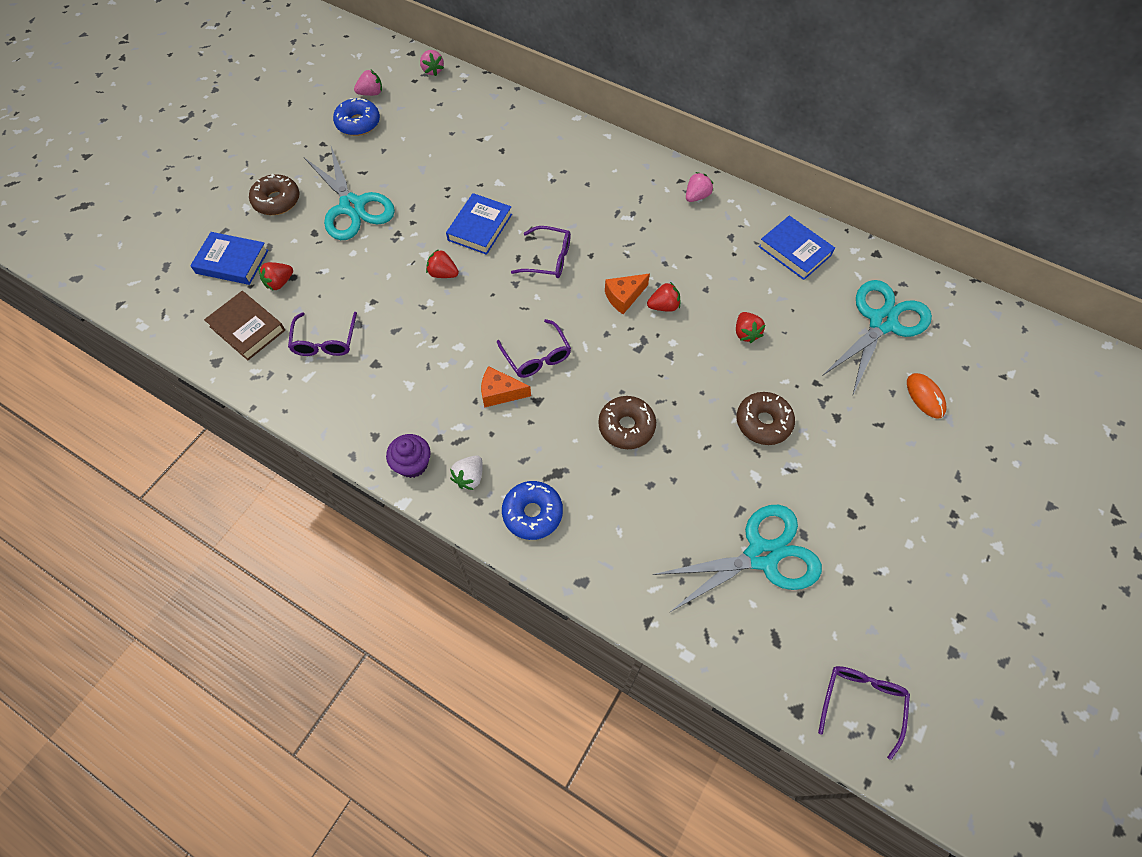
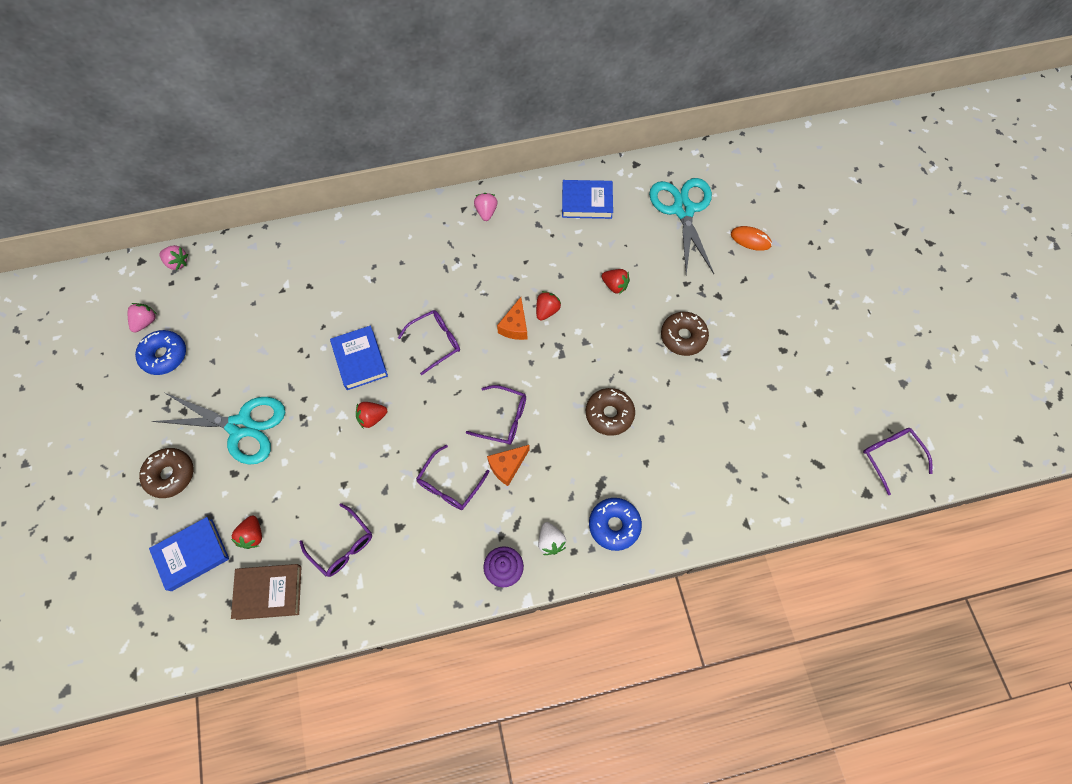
camera: 45 degrees left, 5 degrees up
(443, 367) = (449, 484): none -> purple glasses
(761, 555) = (763, 422): turquoise scissors -> none

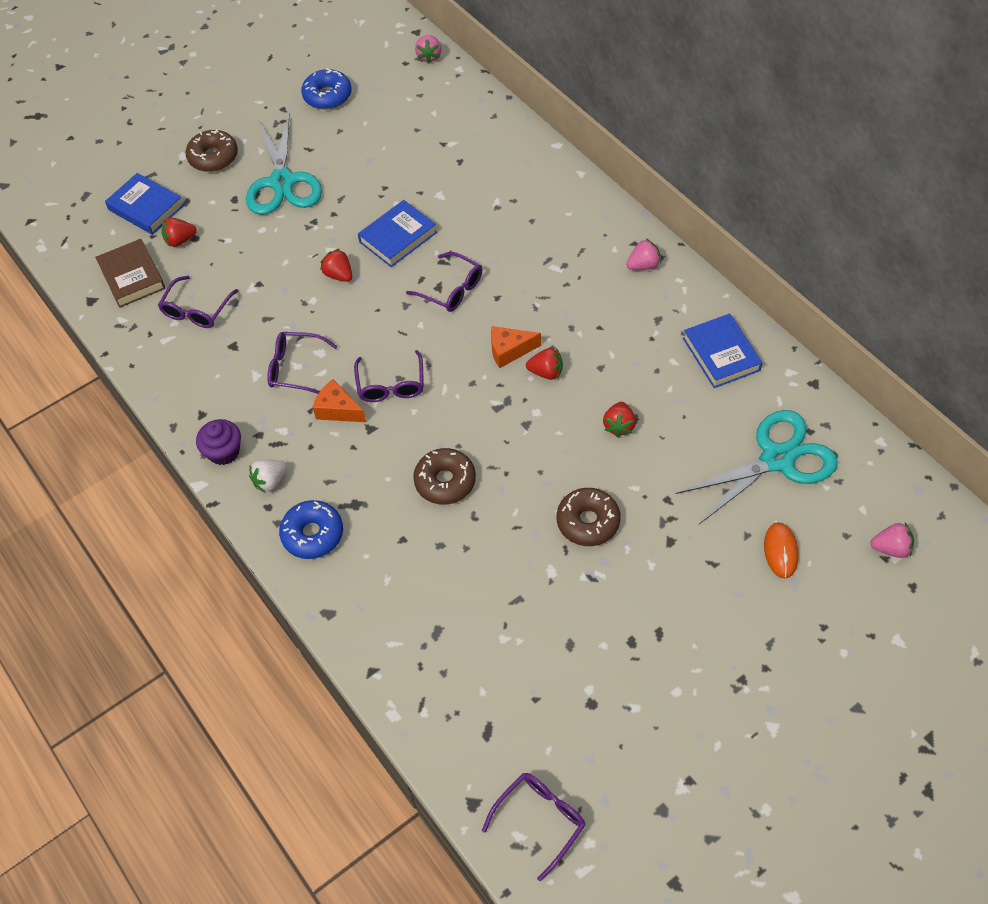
camera: 70 degrees right, 10 degrees down
(146, 322) = (355, 67): pink strawberry -> pink strawberry (891, 548)

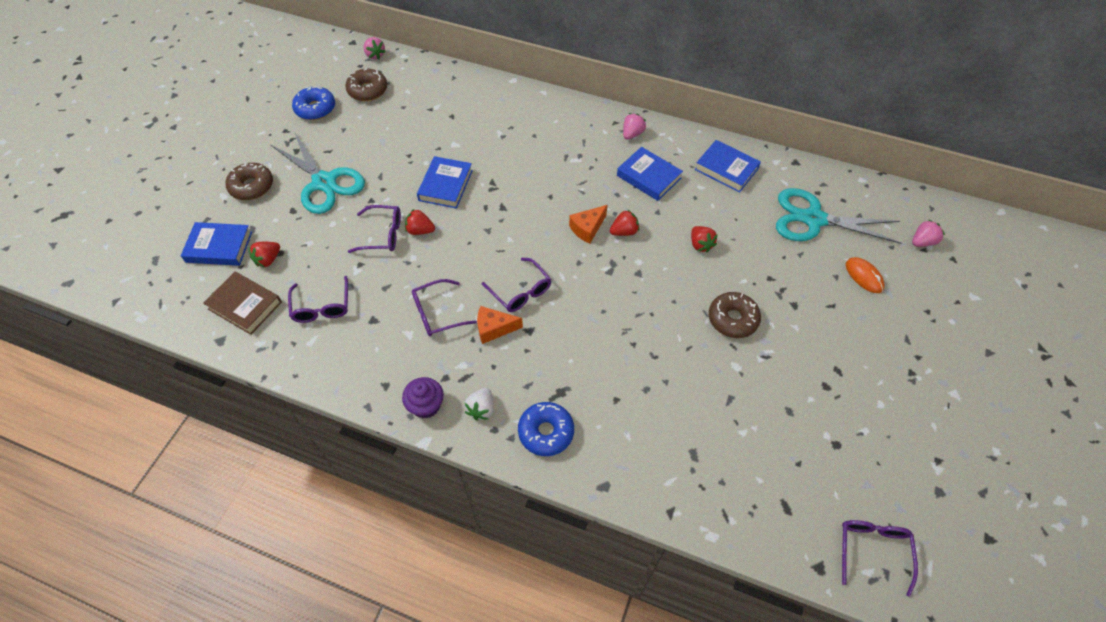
camera: 35 degrees left, 0 degrees up
(445, 481) = (614, 341): brown donut -> brown donut (368, 90)
(451, 289) = (513, 205): purple glasses -> purple glasses (383, 234)
(622, 323) = (648, 177): none -> blue book
(777, 459) = (813, 219): turquoise scissors -> turquoise scissors turned 105 degrees counterclockwise

